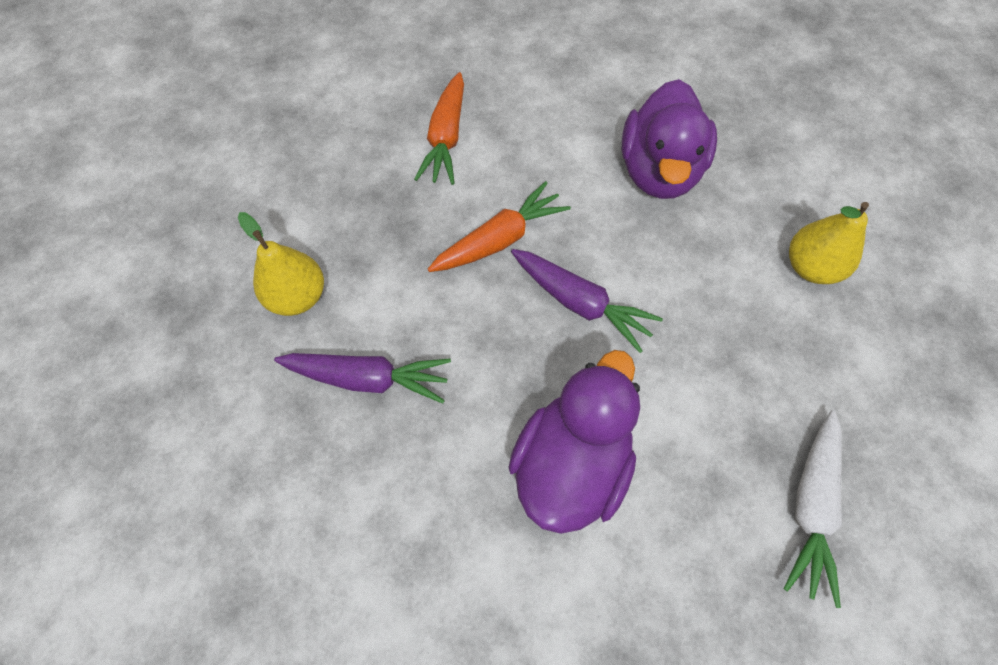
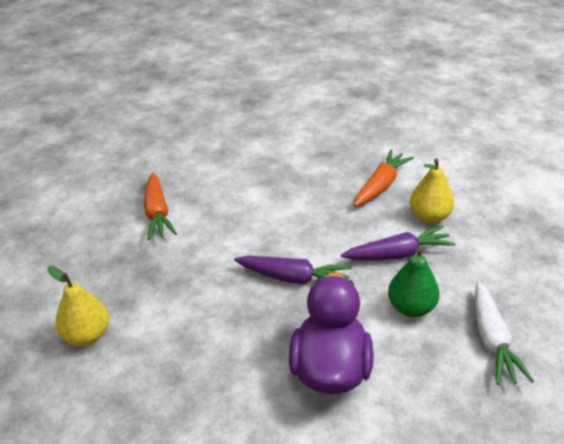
camera: 20 degrees left, 25 degrees down
(368, 379) = (163, 368): purple carrot -> purple carrot (398, 254)
(500, 239) = (222, 259): orange carrot -> orange carrot (381, 185)
(658, 172) = (311, 193): purple duck -> none
(719, 409) = (411, 308): none -> green pear

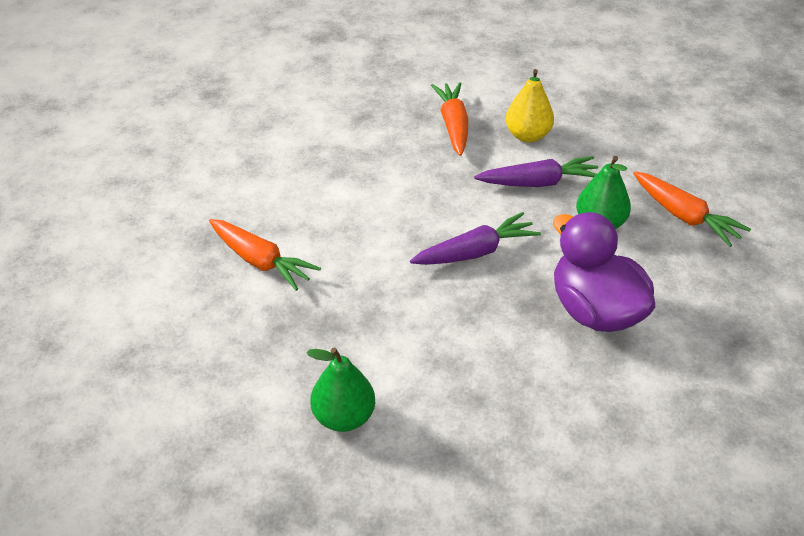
camera: 40 degrees left, 5 degrees up
(87, 335) = (344, 417): yellow pear -> green pear
(398, 254) = (539, 183): purple carrot -> purple carrot turned 45 degrees clockwise
(492, 340) = (684, 216): white carrot -> orange carrot

